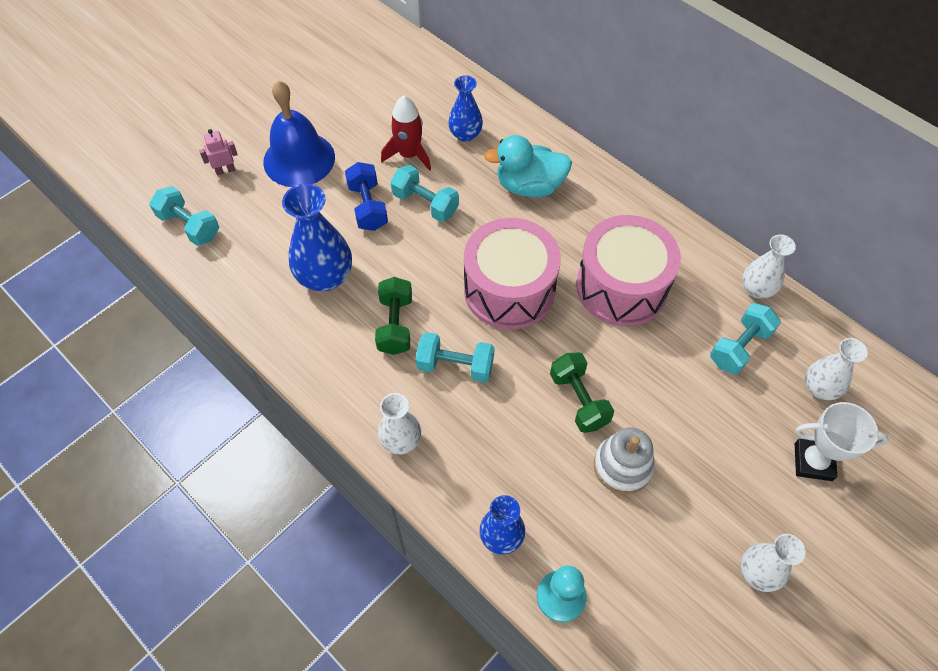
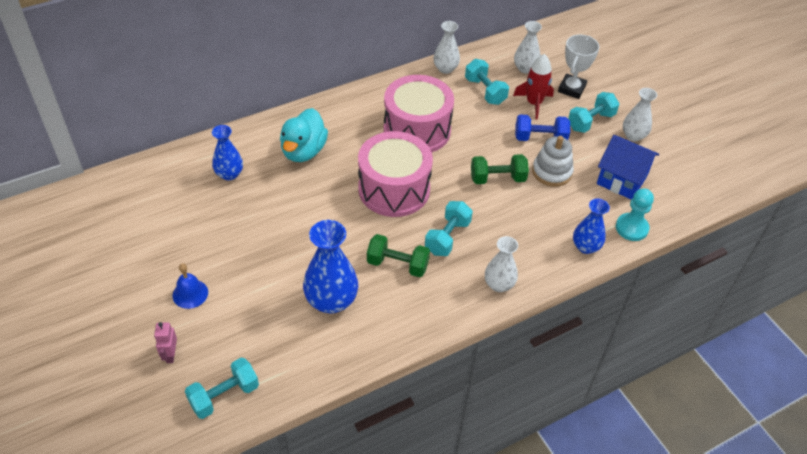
camera: 75 degrees left, 10 degrees down
(299, 159) = (190, 294): blue bell -> blue bell, size x0.51
(367, 207) = (272, 256): blue dumbbell -> blue dumbbell (540, 138)
(409, 155) = (230, 215): red rocket -> red rocket (534, 103)
(425, 203) = (288, 217): turquoise dumbbell -> turquoise dumbbell (590, 121)
(652, 568) = (622, 179): none -> blue house

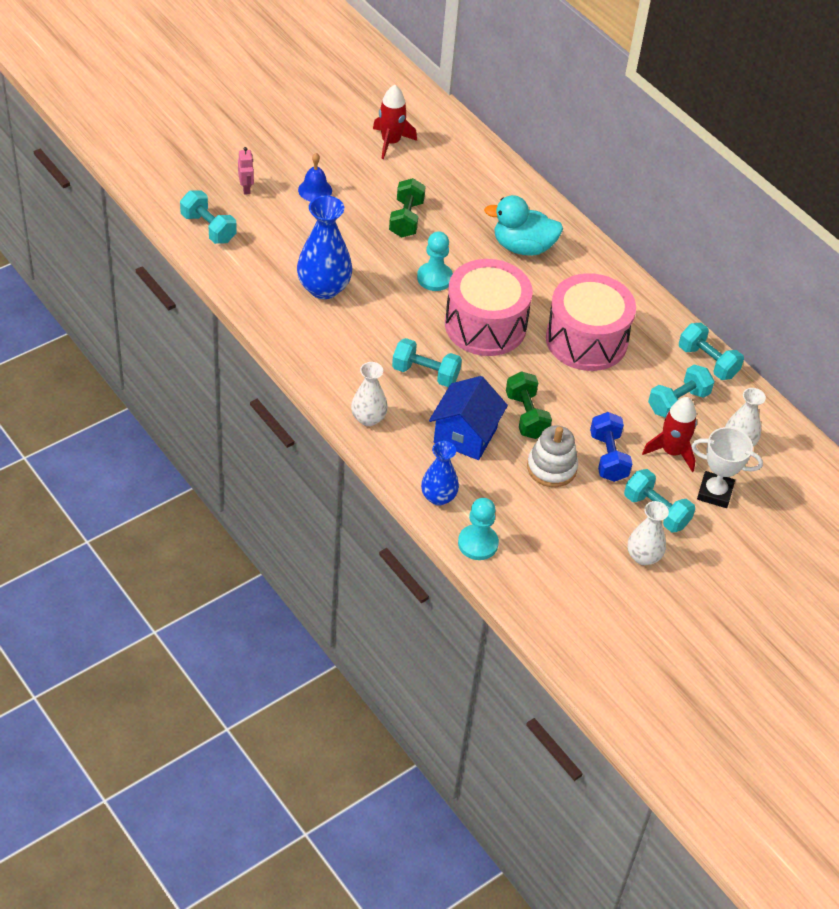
camera: 80 degrees right, 0 degrees up
(138, 224) = (391, 142): none -> red rocket
(170, 355) = (246, 188): pink robot -> pink robot turned 90 degrees clockwise
(229, 174) = (473, 195): blue vase -> none
(331, 215) = (434, 278): none -> turquoise pawn
(397, 264) = (379, 334): green dumbbell -> green dumbbell (406, 219)
(445, 68) = (707, 362): white vase -> turquoise dumbbell
(622, 179) = (558, 538): blue house -> blue house (465, 435)

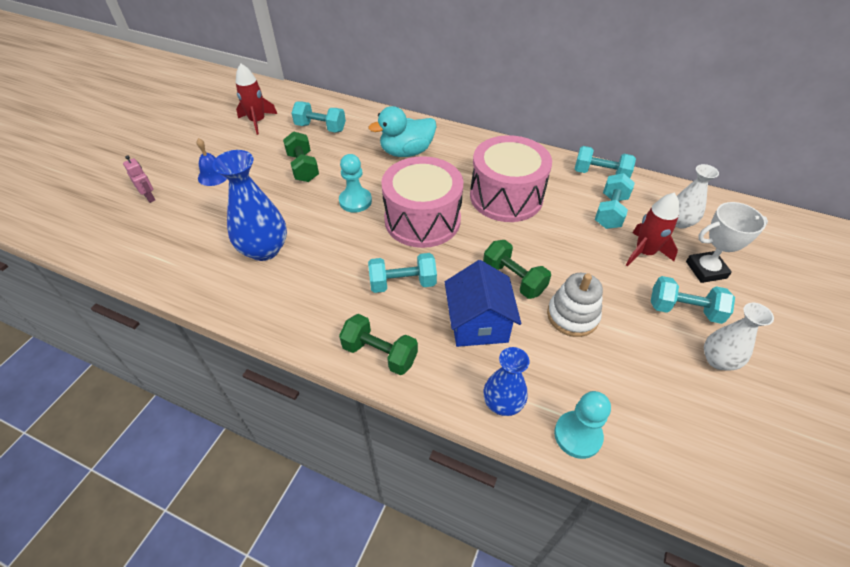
camera: 25 degrees left, 0 degrees up
(208, 228) = (126, 243): turquoise dumbbell -> turquoise dumbbell (320, 128)
(368, 418) = (380, 353): white vase -> green dumbbell
(608, 457) = (605, 282): blue dumbbell -> none

